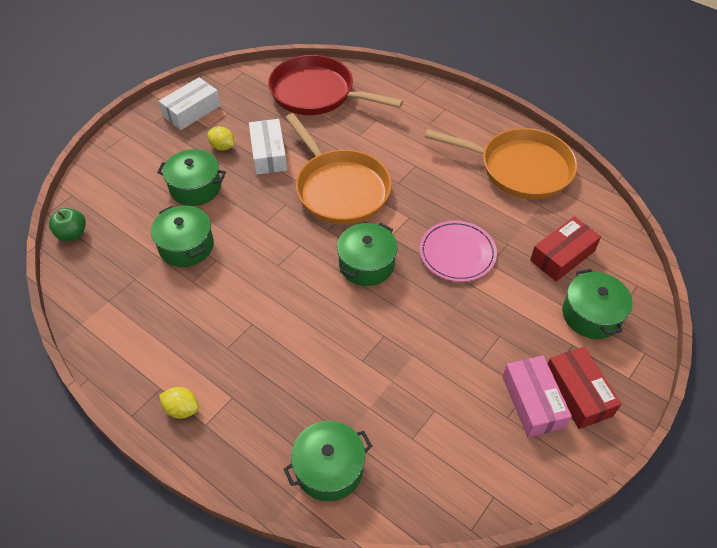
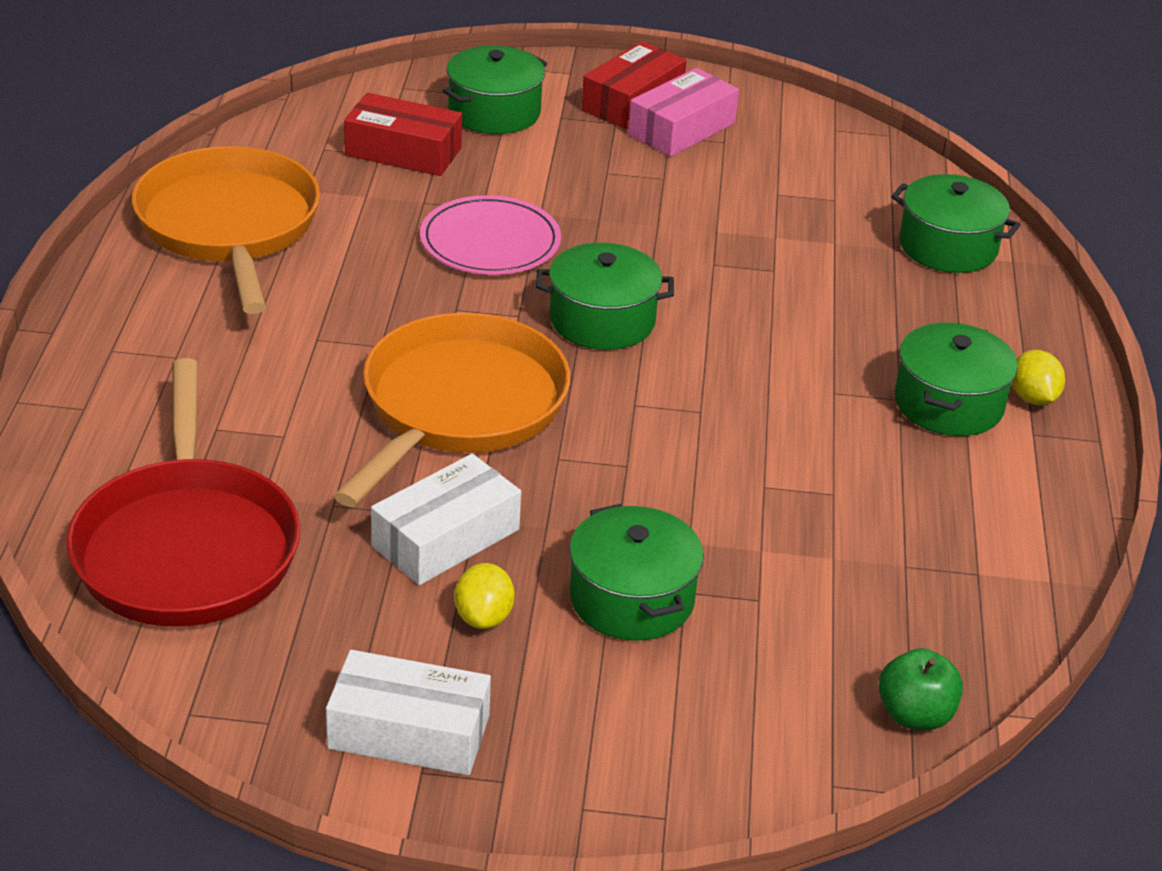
camera: 125 degrees left, 15 degrees down
(186, 246) = (775, 538): green pot -> green pot (948, 403)

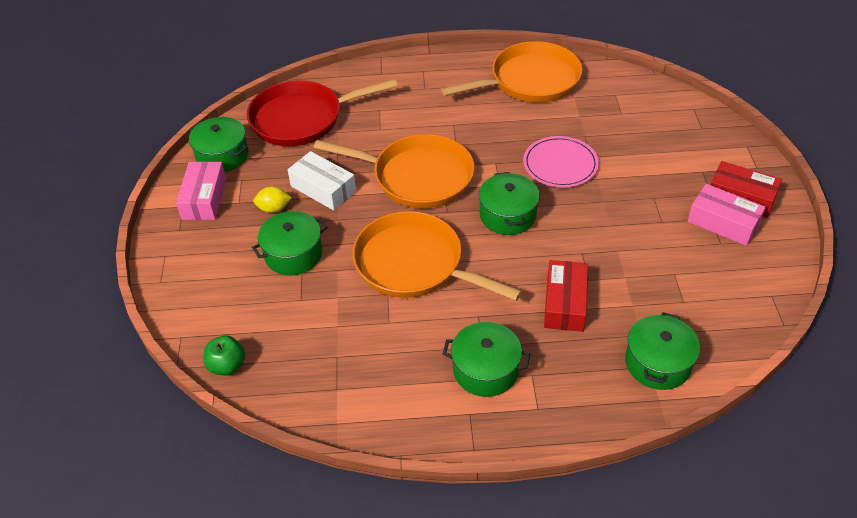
camera: 85 degrees right, 10 degrees up
(403, 152) = (628, 120): red box -> red box (564, 303)
(409, 732) = (204, 199): white box -> pink box
(494, 112) = (690, 145): green pot -> green pot (222, 156)
(698, 444) = (414, 264): none -> orange pan
(1033, 398) = (506, 413): yellow lemon -> none

